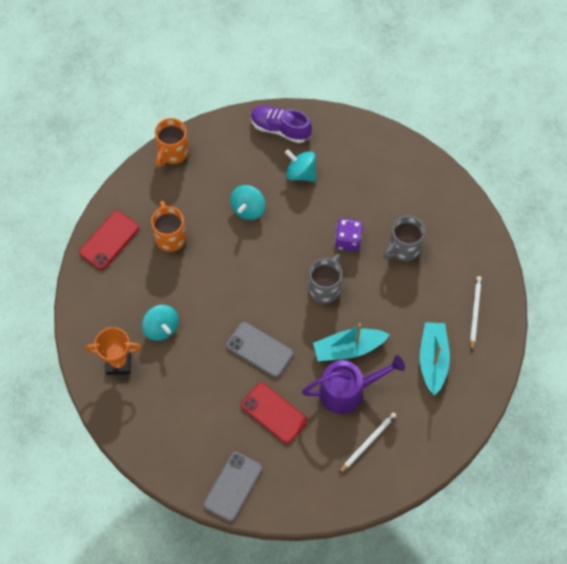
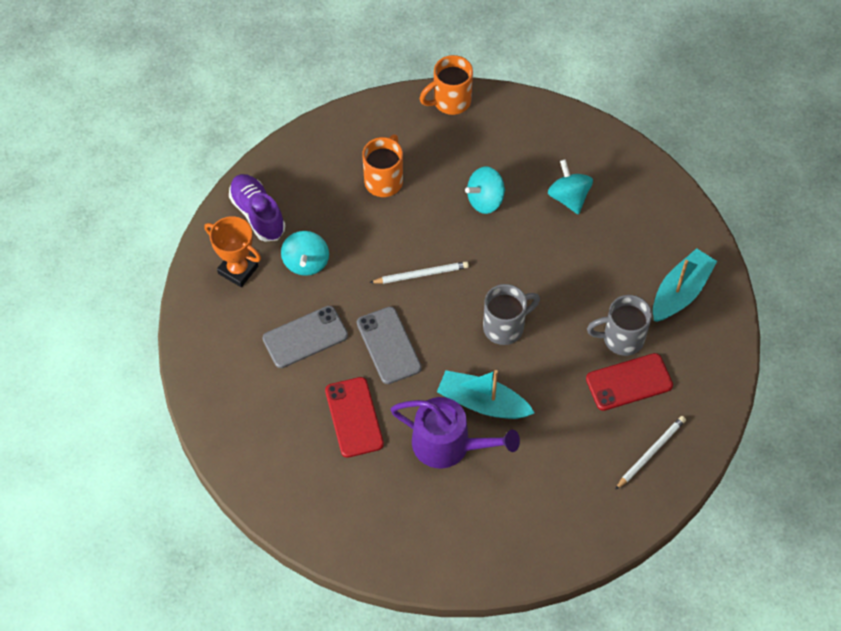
camera: 35 degrees right, 5 degrees down
(109, 240) = (321, 148): red phone -> red phone (629, 382)
(233, 486) = (256, 463): grey phone -> grey phone (305, 337)
(280, 129) = (581, 141): purple shoe -> purple shoe (258, 214)
(348, 240) = (567, 293): purple dice -> none
(368, 442) = (429, 511): white pencil -> white pencil (421, 274)
(433, 360) = (565, 472): turquoise boat -> turquoise boat (680, 292)

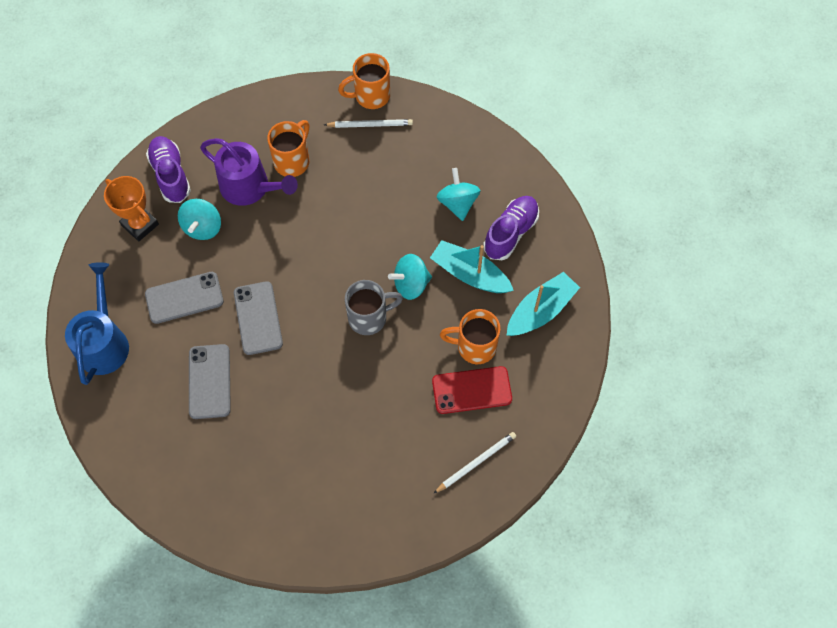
camera: 10 degrees right, 5 degrees up
(231, 396) = (104, 342): none -> blue watering can
(354, 417) = (210, 381): red phone -> grey phone
(421, 274) = (304, 255): white pencil -> white pencil (370, 125)
(448, 445) = (289, 422): purple watering can -> purple watering can (249, 187)
(482, 403) = (330, 387): turquoise boat -> turquoise boat (470, 274)
(485, 200) = (380, 194): turquoise spinning top -> turquoise spinning top (411, 284)
(621, 338) = (474, 347): grey mug -> orange mug
(631, 219) = (510, 233): none -> purple shoe

